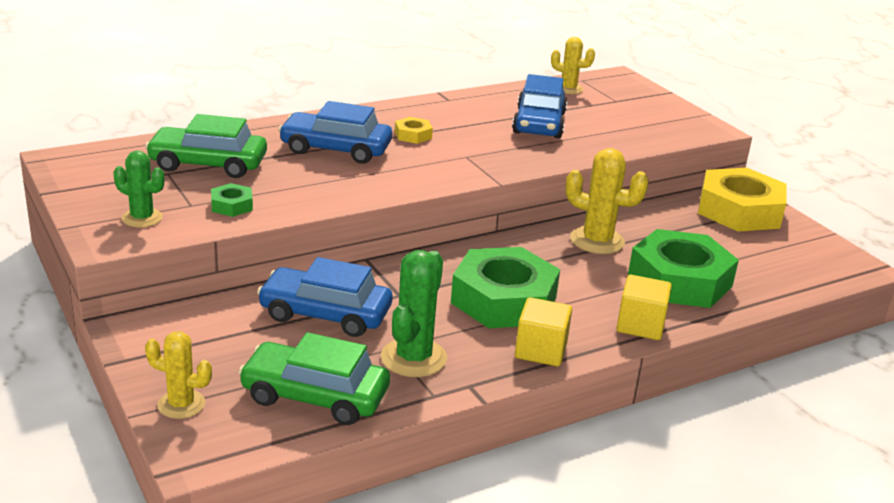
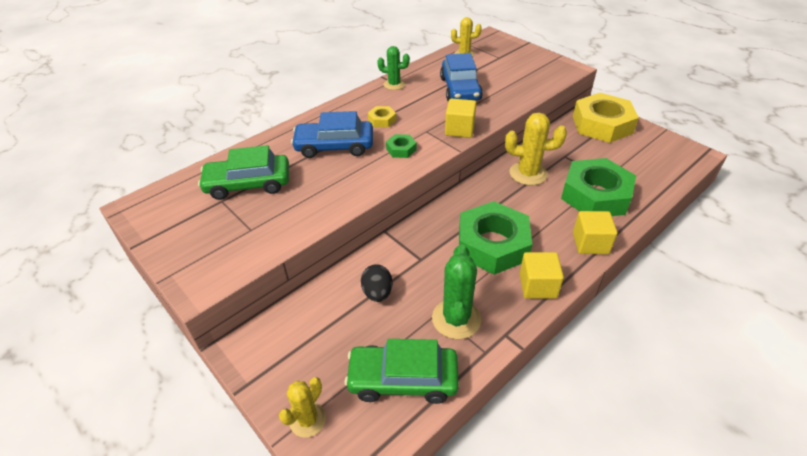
camera: 10 degrees left, 15 degrees up
(142, 218) = (218, 254): green cactus -> green cactus (394, 84)
(181, 404) = (308, 419): yellow cactus -> yellow cactus turned 60 degrees counterclockwise
(232, 205) = (282, 222): green nut -> green nut (401, 149)
(325, 314) = (377, 293): blue car -> black egg
(512, 163) = (459, 129): none -> yellow cube

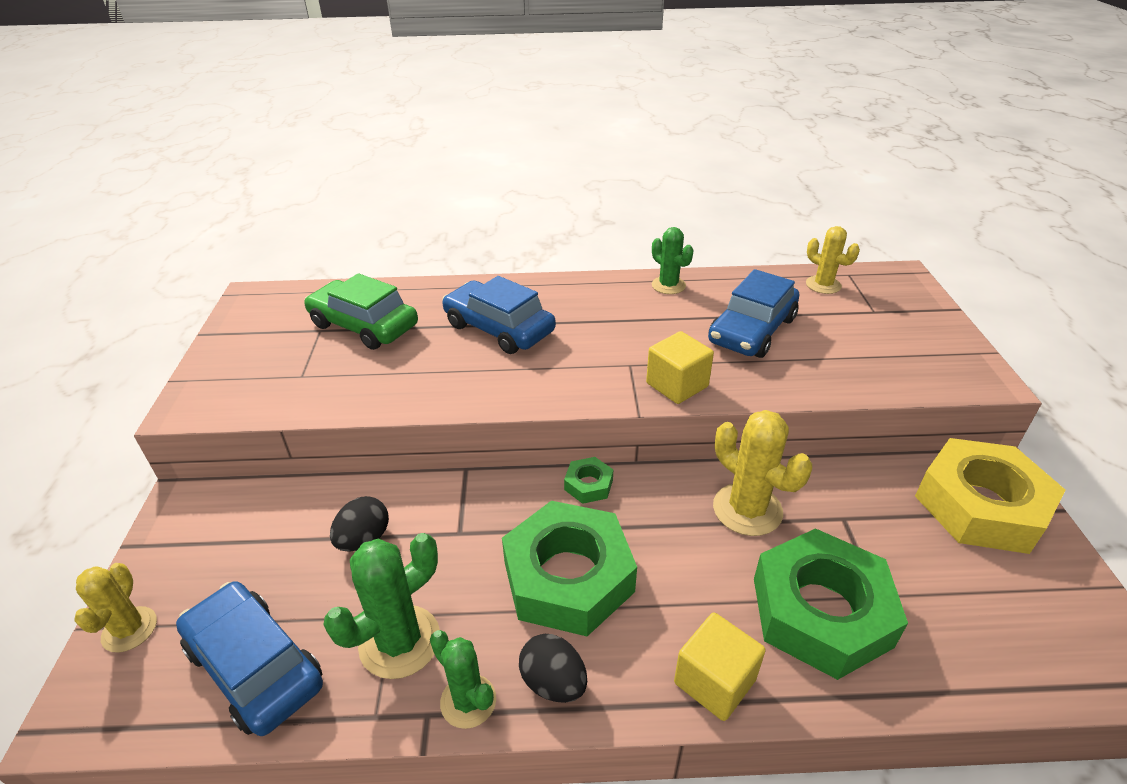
camera: 40 degrees right, 5 degrees down
(308, 419) = (129, 629): yellow cactus -> yellow cactus turned 75 degrees counterclockwise
(382, 120) = (594, 323): yellow nut -> none
(401, 149) = (567, 372): green nut -> green nut (588, 484)
(403, 379) = (255, 666): green car -> blue car
(515, 317) = (468, 701): none -> green cactus
(537, 286) = (553, 683): yellow cube -> black egg

